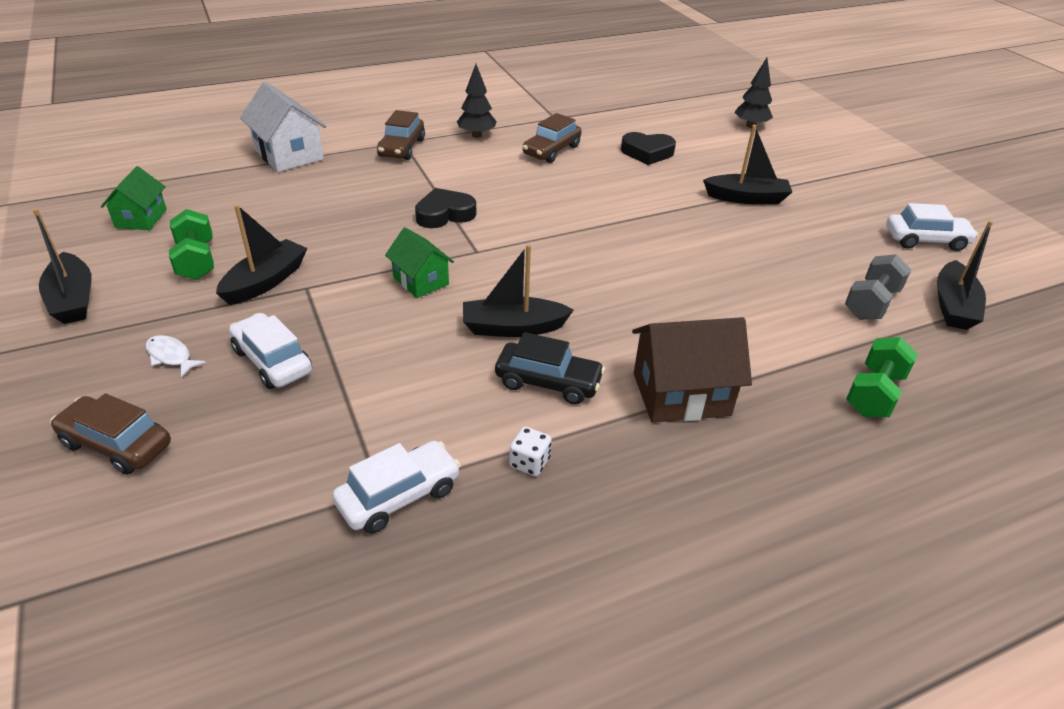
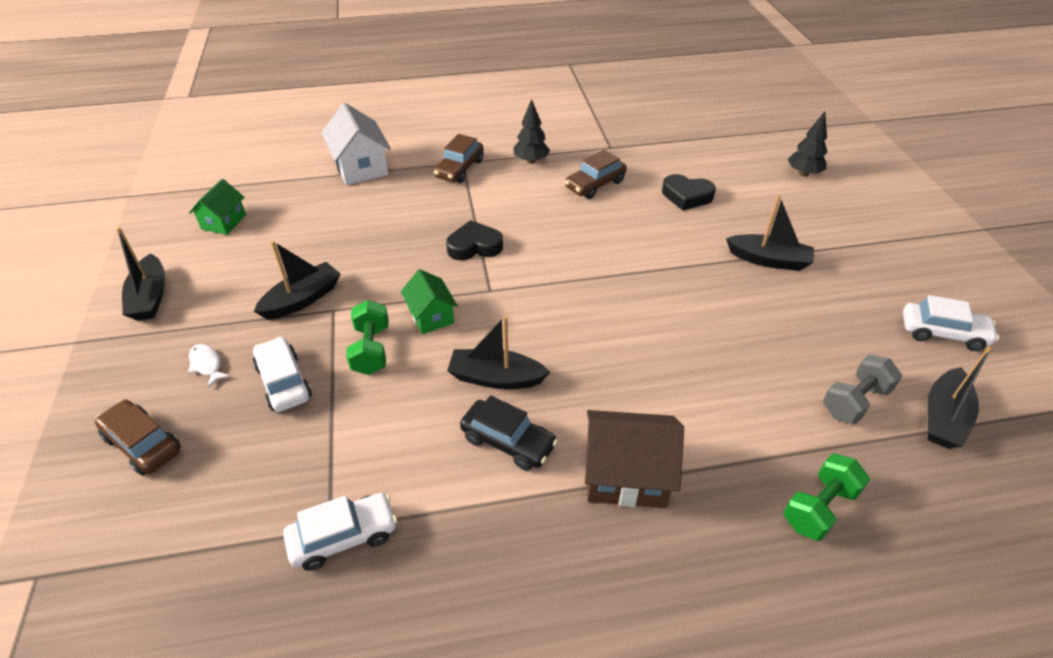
camera: 15 degrees right, 5 degrees up
(196, 261) = (254, 271): green dumbbell -> green dumbbell (371, 350)
(529, 462) = (464, 524): white dice -> none

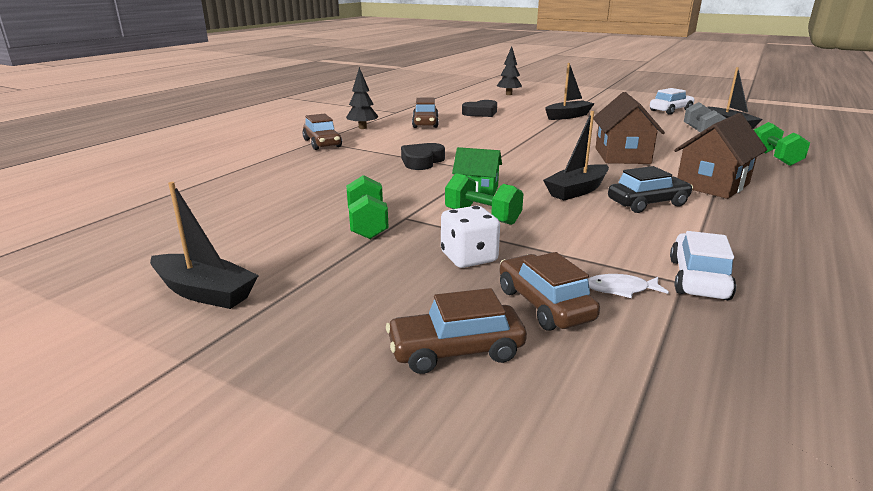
camera: 50 degrees left, 20 degrees down
(207, 365) = (382, 286): white fish -> white fish (620, 289)
(223, 222) = (169, 229): green house -> none
(232, 459) = (544, 305): none -> brown car
(284, 382) = (469, 257): white car -> white dice
(302, 299) = (367, 225): black boat -> green dumbbell
(361, 167) = (237, 165): white house -> none
(653, 366) = (622, 156): none -> brown house

